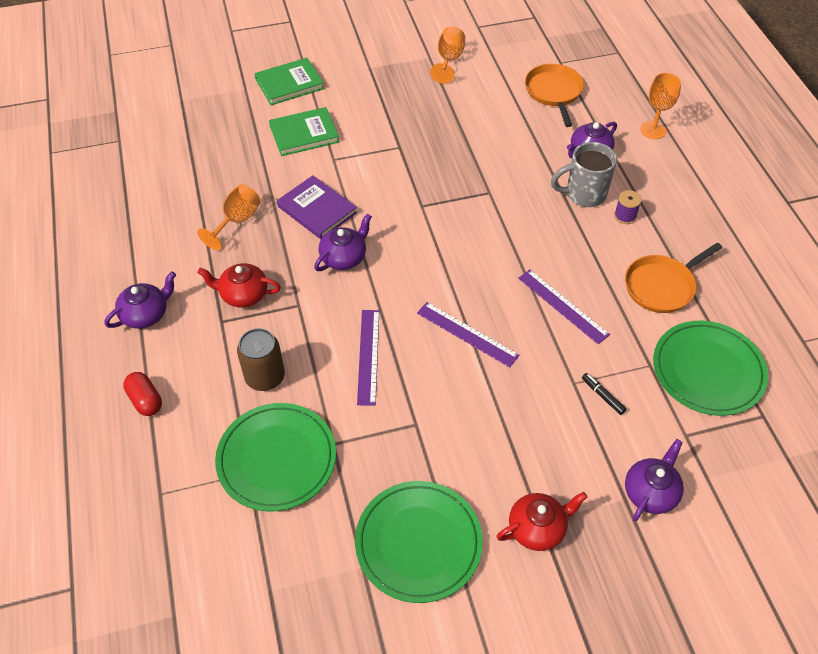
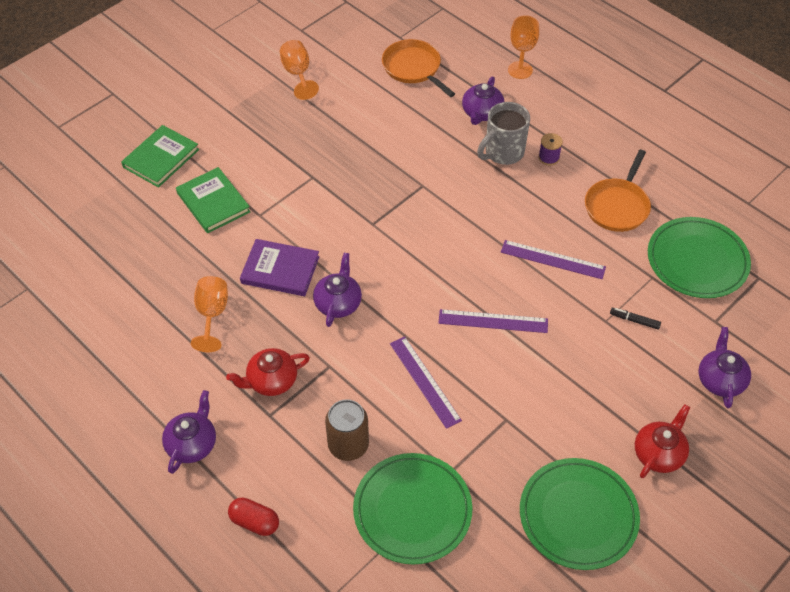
camera: 30 degrees left, 0 degrees up
(304, 134) = (213, 202): green book -> green book turned 75 degrees counterclockwise

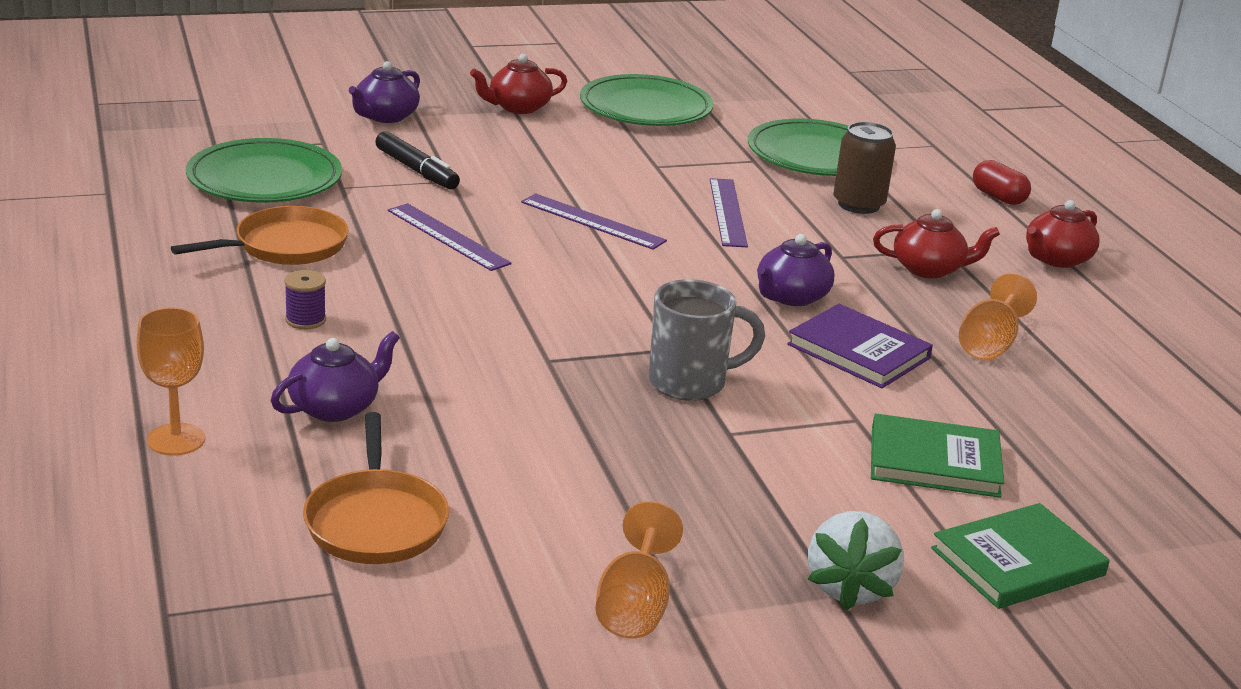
camera: 155 degrees left, 25 degrees down
(192, 444) = (1056, 259): purple teapot -> red teapot
(213, 202) = (934, 462): green book -> green book turned 75 degrees counterclockwise
(224, 116) = (850, 588): none -> white strawberry
(503, 153) = (369, 349): grey mug -> grey mug (690, 383)
(634, 321) = (416, 170): black marker -> black marker, size x1.71

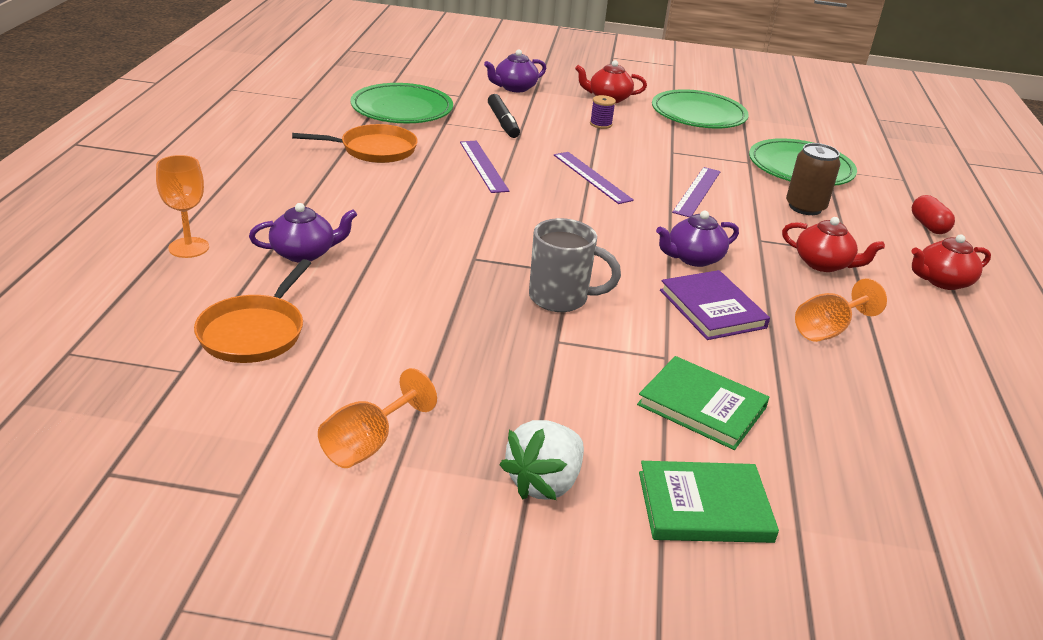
camera: 25 degrees right, 5 degrees up
(305, 320) = (341, 195): purple spool -> purple spool (600, 124)

